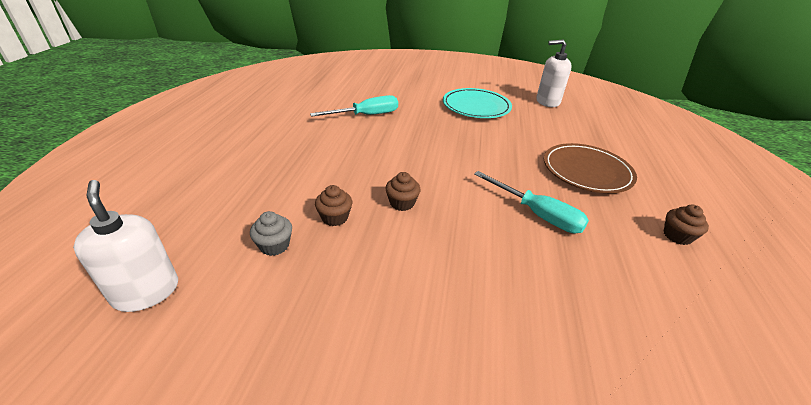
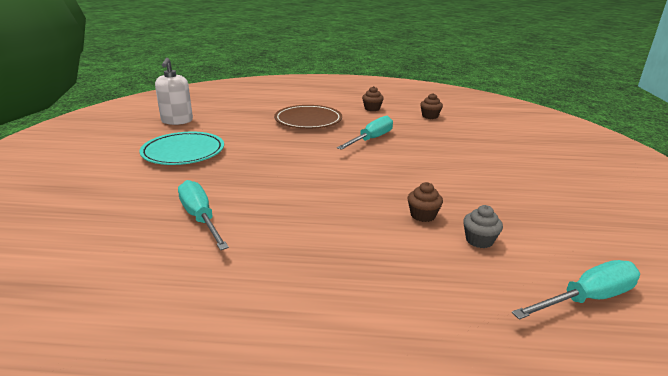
camera: 95 degrees left, 10 degrees down
(146, 292) = (587, 298): white soap dispenser -> turquoise screwdriver
(402, 203) = (384, 186): brown cupcake -> brown cupcake (430, 116)

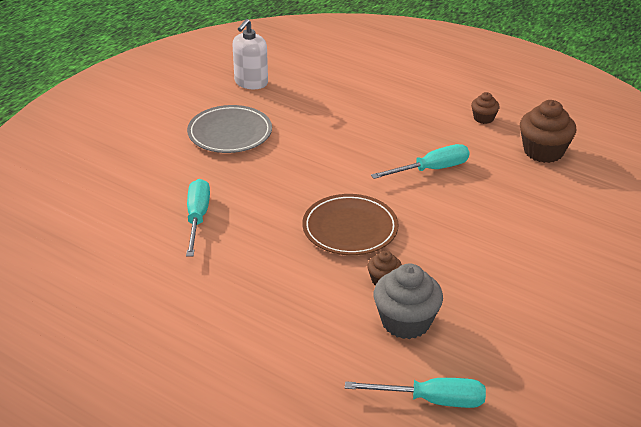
camera: 30 degrees right, 10 degrees up
(183, 152) = (230, 133): turquoise plate -> grey plate
(308, 120) = (388, 119): brown plate -> brown plate (350, 228)
(430, 116) = (543, 151): brown cupcake -> brown cupcake, size x1.89
(479, 240) = (406, 322): grey cupcake -> grey cupcake, size x1.89

